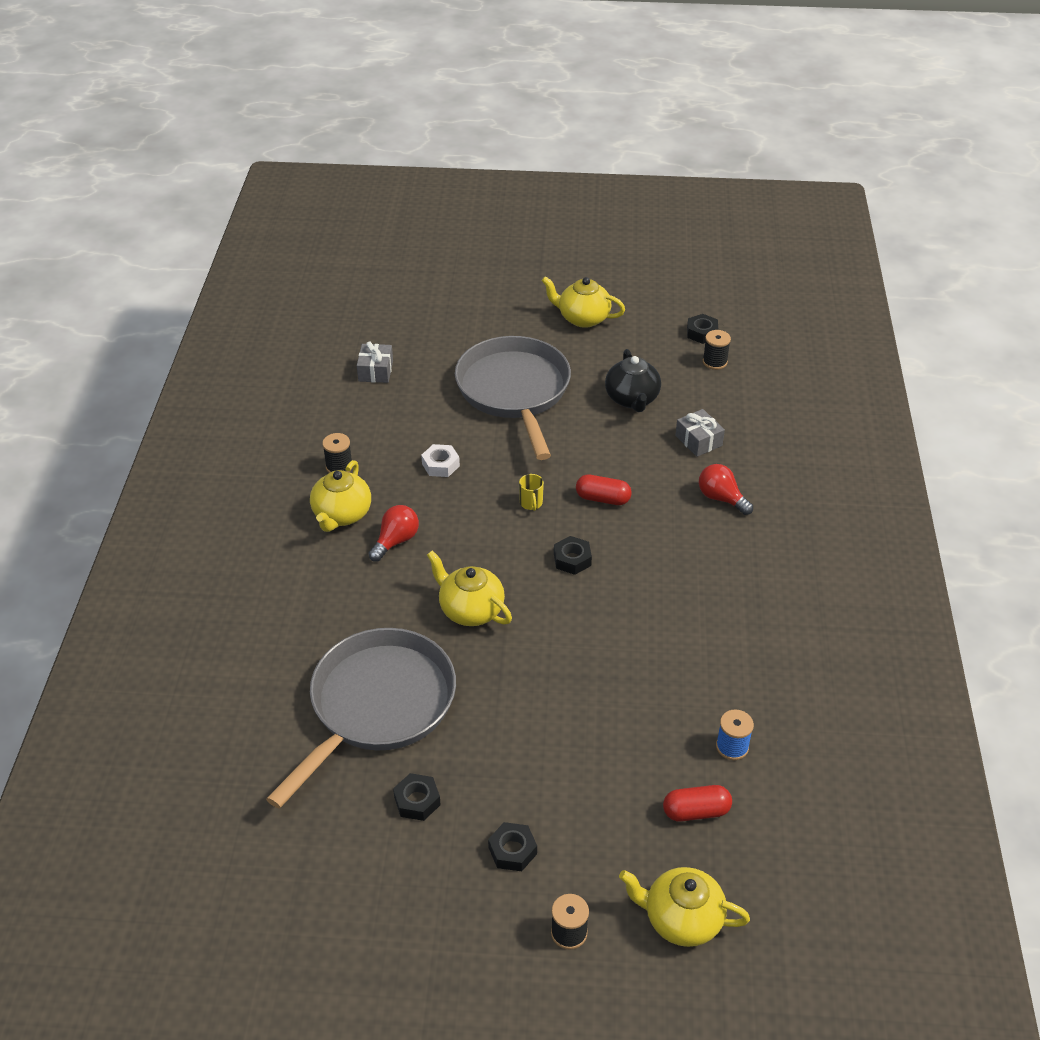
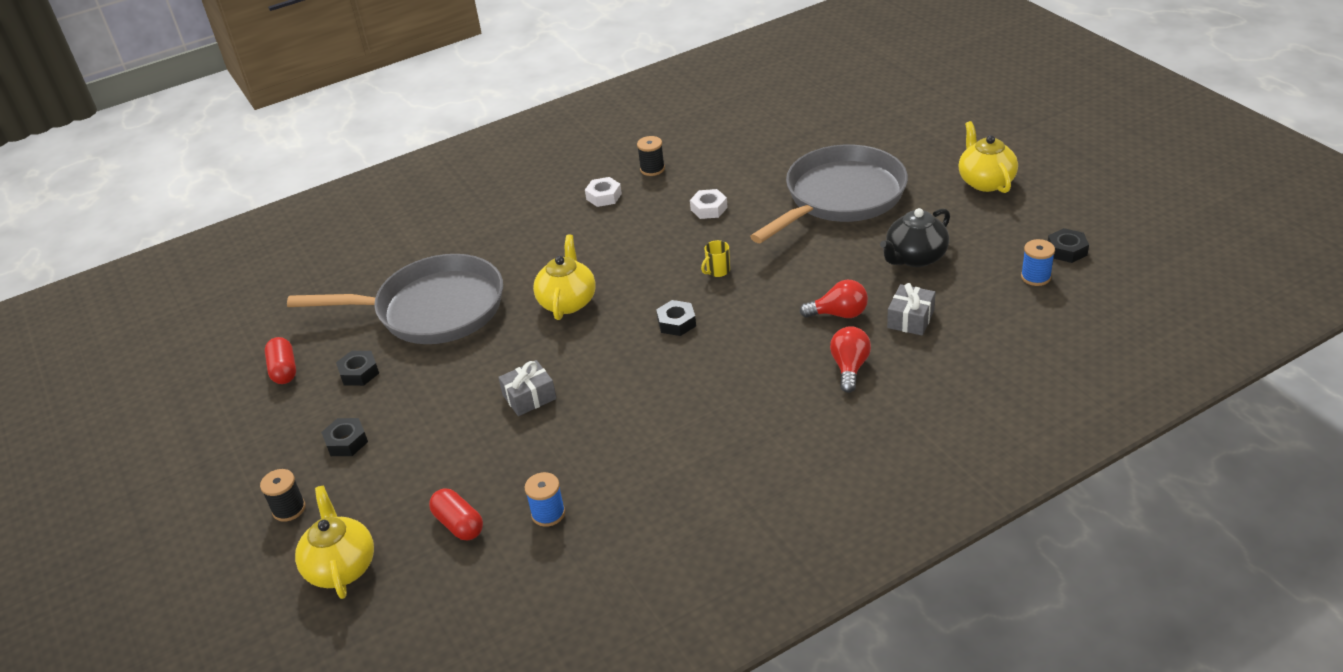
camera: 60 degrees right, 5 degrees down
(341, 515) = (604, 196): yellow teapot -> white nut
(376, 371) = (776, 128): grey gift -> grey gift (529, 397)
(396, 541) = (603, 232): red light bulb -> red light bulb (839, 314)
(603, 499) = (767, 303): red capsule -> red capsule (284, 370)
(714, 362) = (1035, 277): black spool -> blue spool

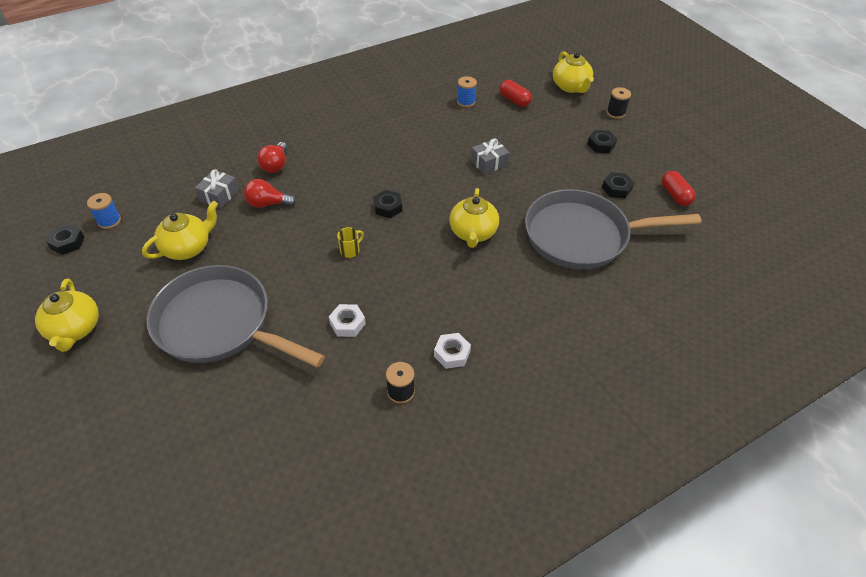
camera: 175 degrees right, 10 degrees up
(840, 197) = (220, 324): grey pan -> grey pan turned 75 degrees clockwise
(915, 257) = (188, 248): black teapot -> yellow teapot

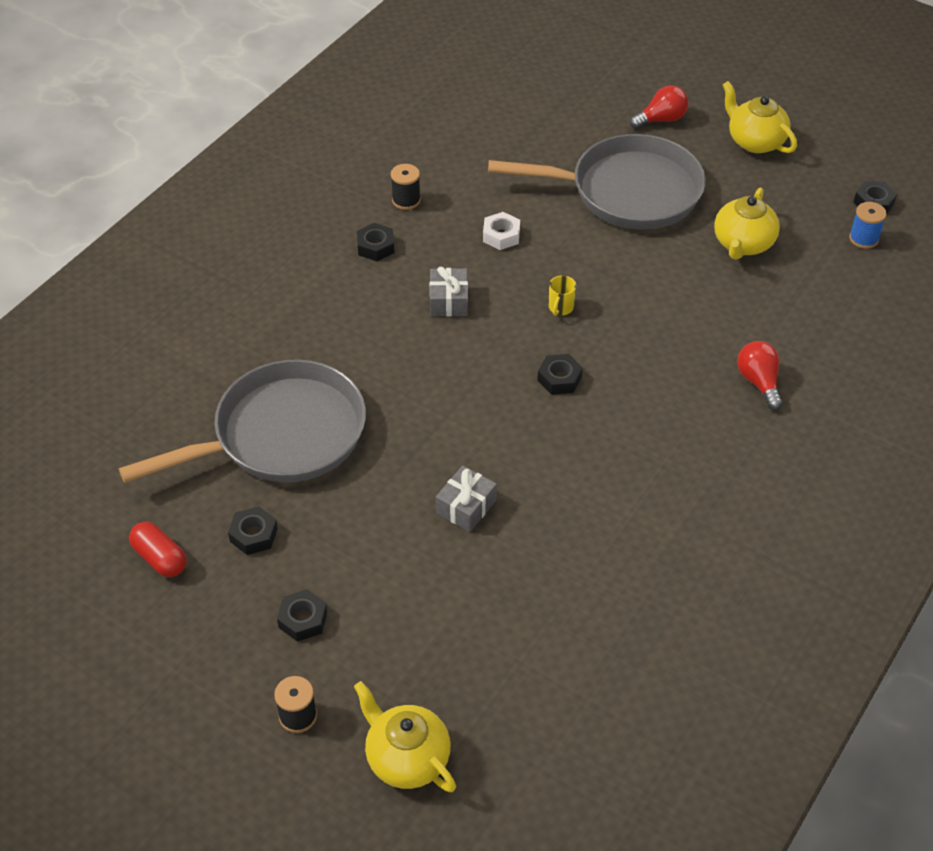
camera: 155 degrees right, 0 degrees up
(219, 195) = (781, 314): grey gift -> grey gift (449, 301)
(267, 204) = (711, 326): red light bulb -> red light bulb (661, 119)
(452, 353) = (375, 247): white nut -> black nut
(466, 102) = (578, 627): blue spool -> none
(473, 233) = (427, 385): yellow teapot -> none
(514, 100) = (496, 669): red capsule -> none

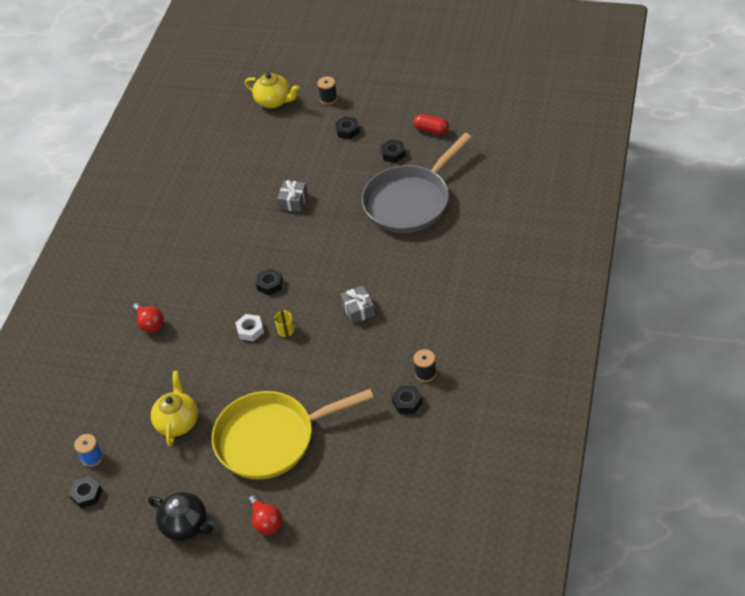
camera: 165 degrees right, 0 degrees up
(375, 247) = (425, 330): black nut -> black nut (407, 402)
(501, 235) = (346, 369): white nut -> white nut (250, 330)
(627, 191) = (272, 438): grey pan -> yellow pan
(661, 119) = (266, 521): red light bulb -> red light bulb turned 75 degrees counterclockwise
(755, 141) = (186, 525): yellow teapot -> black teapot

